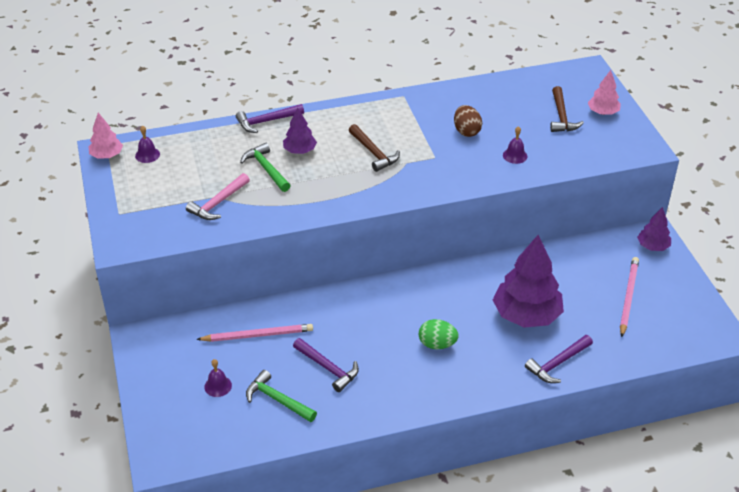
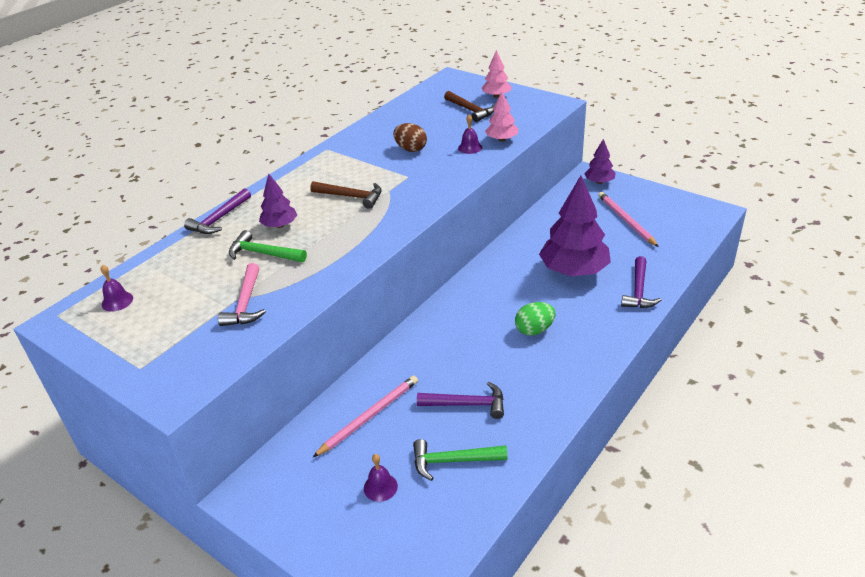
camera: 35 degrees left, 5 degrees down
(107, 155) = (67, 324): pink tree -> pink tree (501, 139)

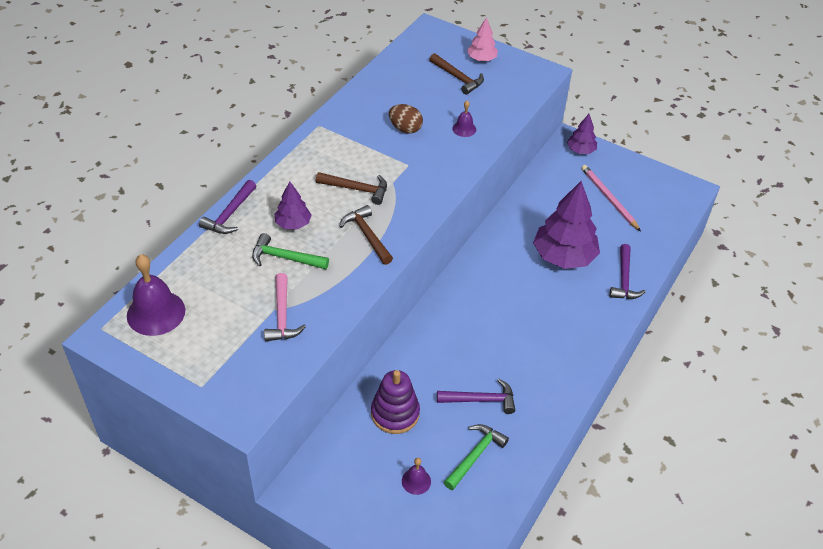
camera: 10 degrees left, 10 degrees up
(117, 301) = (156, 313): purple bell -> purple bell, size x1.98
(352, 234) = (367, 235): none -> brown hammer
(369, 416) = (395, 413): pink pencil -> purple stacking toy
(453, 461) = (475, 455): green hammer -> green hammer turned 135 degrees clockwise
(501, 139) = (494, 119): pink tree -> none
(534, 330) = (533, 322): green egg -> none

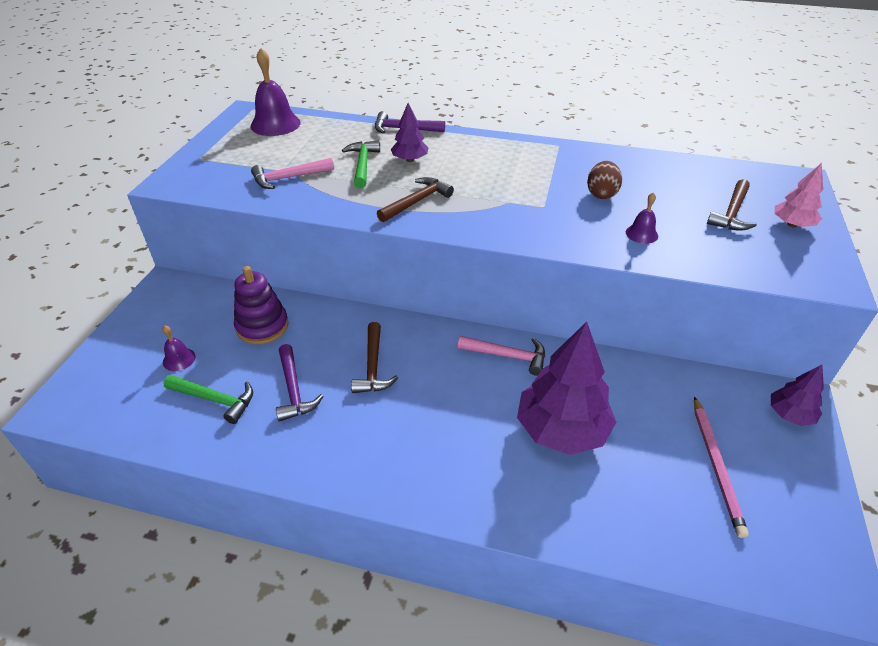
camera: 75 degrees right, 5 degrees down
(357, 189) = (481, 183): brown hammer -> brown hammer (373, 366)
(488, 262) = (508, 356): none -> pink hammer
(608, 198) = (716, 466): pink pencil -> pink pencil turned 135 degrees clockwise
(624, 279) = (559, 512): purple hammer -> none

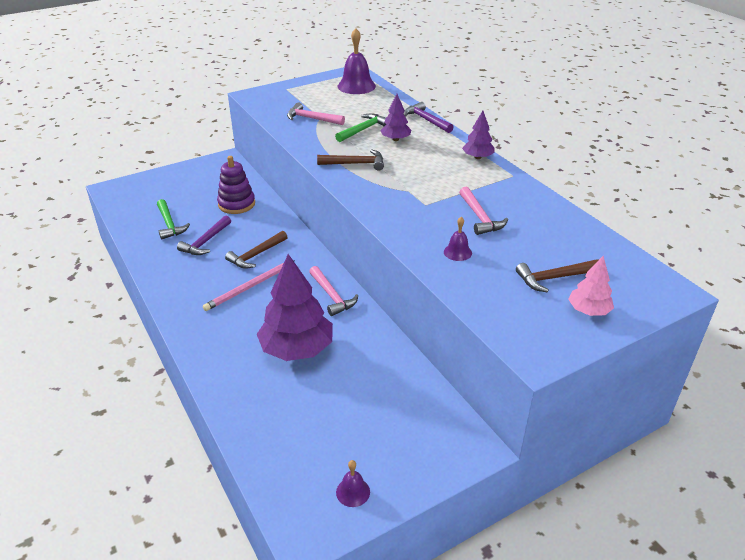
camera: 45 degrees right, 5 degrees down
(179, 359) = (181, 197): purple bell -> purple bell (353, 492)
(601, 194) = (480, 217): brown egg -> pink hammer
(716, 466) = (350, 431): pink pencil -> pink pencil (249, 287)
(789, 415) = (451, 448): purple tree -> purple tree (477, 157)

